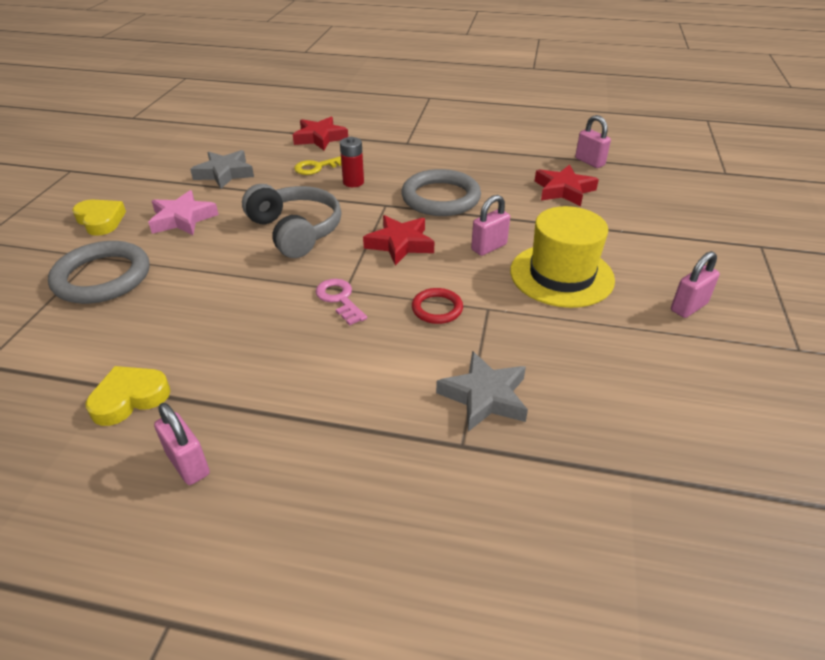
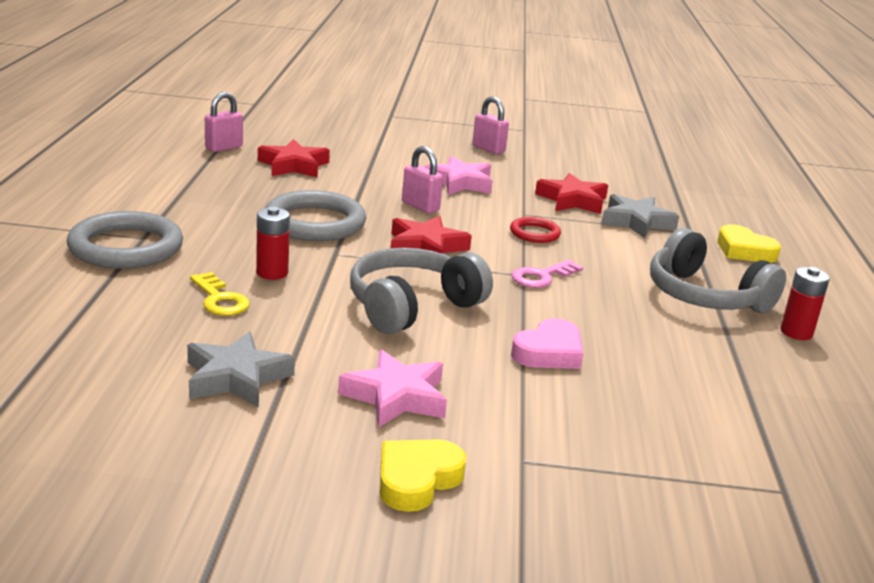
camera: 100 degrees left, 15 degrees down
(102, 277) = (570, 439): grey ring -> grey ring (126, 247)
(129, 398) = (753, 374): yellow heart -> yellow heart (744, 250)
(188, 464) = (796, 332): pink padlock -> red battery
(211, 284) = (549, 352): none -> pink heart
(284, 407) = (705, 296): none -> grey headphones
(320, 138) = (104, 301): red star -> red star (572, 200)
(561, 275) = (460, 183): yellow hat -> pink star

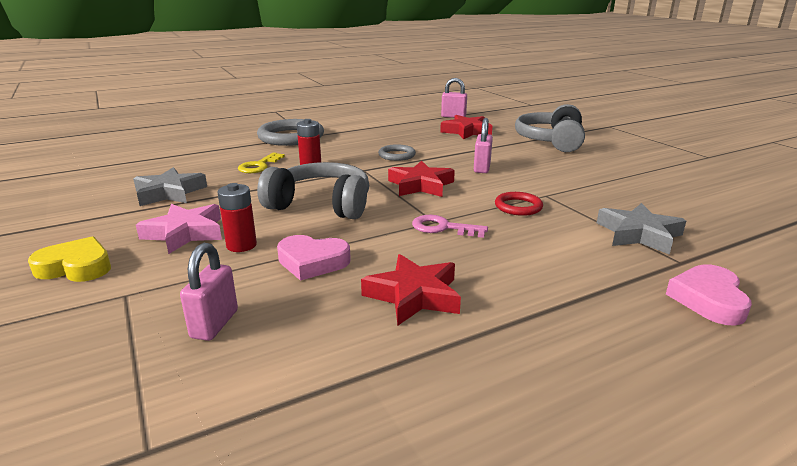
camera: 60 degrees right, 0 degrees up
(314, 223) = (397, 155): grey ring -> grey ring, size x0.51
(460, 183) = (550, 166): pink star -> none
(488, 149) = (635, 158): pink padlock -> pink padlock (214, 324)
(572, 200) = (617, 202): red star -> red star (414, 296)
(705, 296) = (542, 303): grey headphones -> grey headphones (551, 141)
(744, 250) = (708, 300): yellow heart -> pink heart
(796, 332) = (555, 380): red battery -> red battery (241, 245)

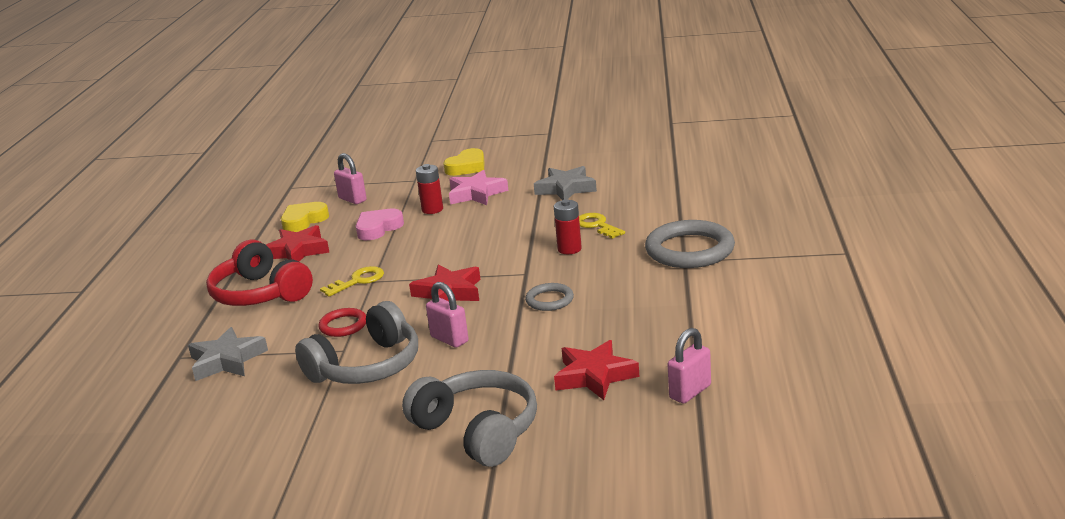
camera: 125 degrees right, 0 degrees up
(316, 338) = (303, 221): none -> yellow heart
(321, 205) = (464, 242): grey headphones -> grey headphones (367, 367)
(443, 228) = (357, 281): pink key -> yellow key
(530, 272) = (260, 294): none -> red headphones
(708, 300) = (145, 341): pink heart -> none

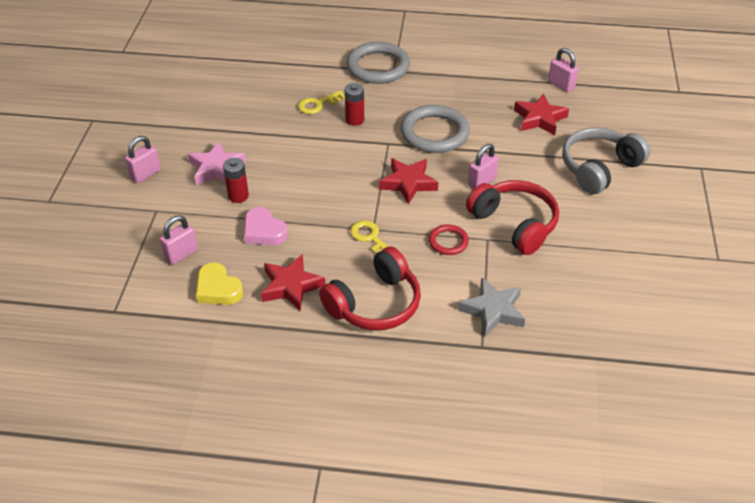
camera: 90 degrees left, 20 degrees up
(367, 367) = (514, 224): grey headphones -> red headphones
(467, 167) = (145, 174): yellow heart -> pink padlock
(549, 300) = (434, 133): grey ring -> grey ring, size x1.94
(566, 189) = (236, 116): grey star -> none

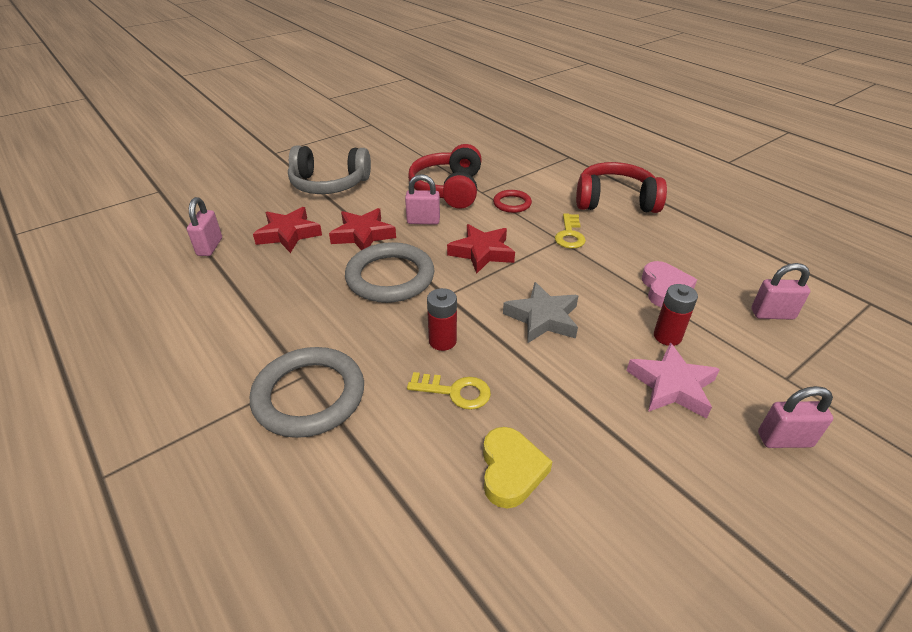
camera: 135 degrees left, 5 degrees down
(218, 289) = (746, 269): yellow heart -> yellow heart (511, 470)
(291, 286) = (674, 239): red star -> red star (363, 235)
(493, 310) = (538, 164): grey star -> grey star (542, 318)

